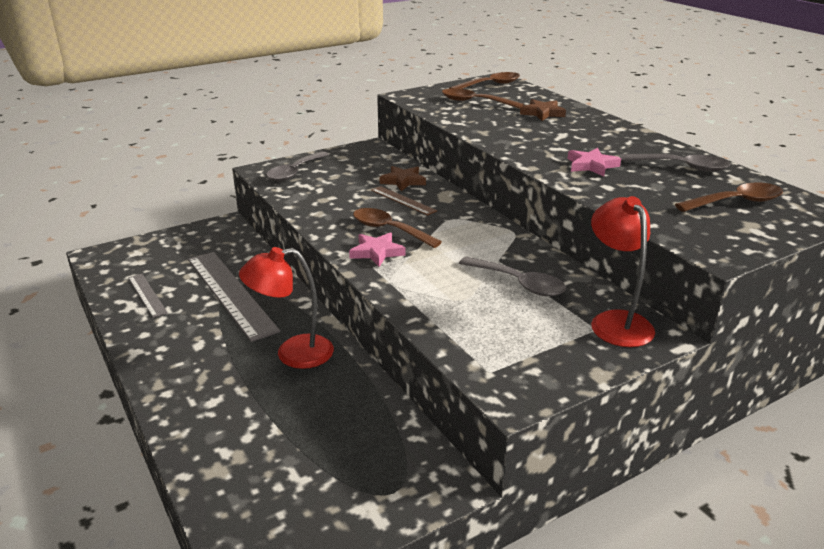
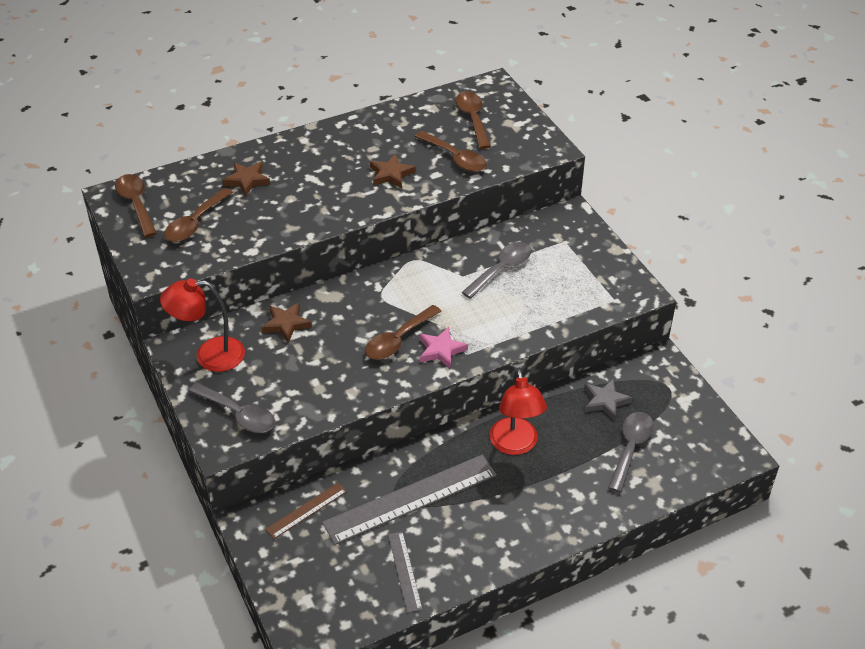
camera: 85 degrees left, 15 degrees up
(147, 295) = (405, 571): grey ruler -> grey ruler turned 75 degrees counterclockwise
(362, 425) = (605, 401): none -> grey star
(403, 200) = (334, 327): brown ruler -> brown ruler (307, 510)
(591, 165) = (391, 174): pink star -> brown star
(616, 321) = (556, 229): red lamp -> red lamp (209, 355)
(646, 195) = (455, 158): none -> brown spoon
(681, 167) = (403, 127): grey spoon -> grey spoon (630, 448)

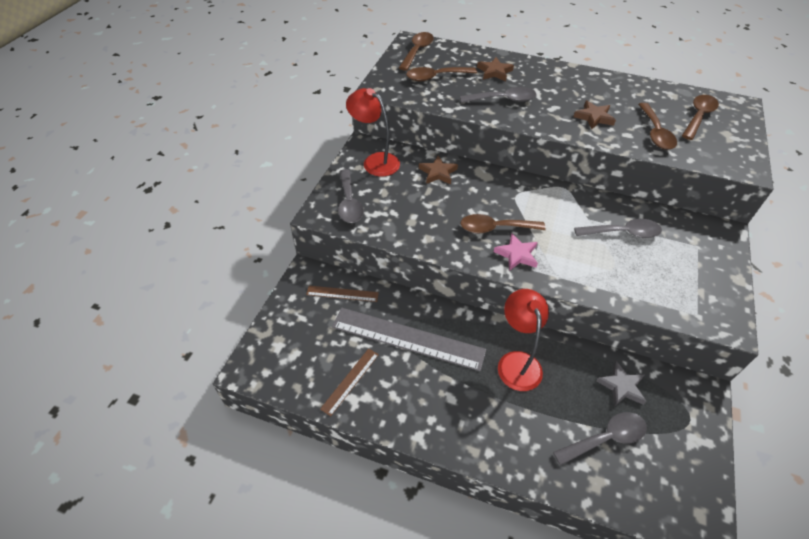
camera: 45 degrees right, 5 degrees up
(291, 207) = (503, 100): none -> grey spoon
(405, 571) = (350, 381): grey ruler -> brown ruler
(515, 445) = (517, 362): red lamp -> red lamp turned 135 degrees clockwise

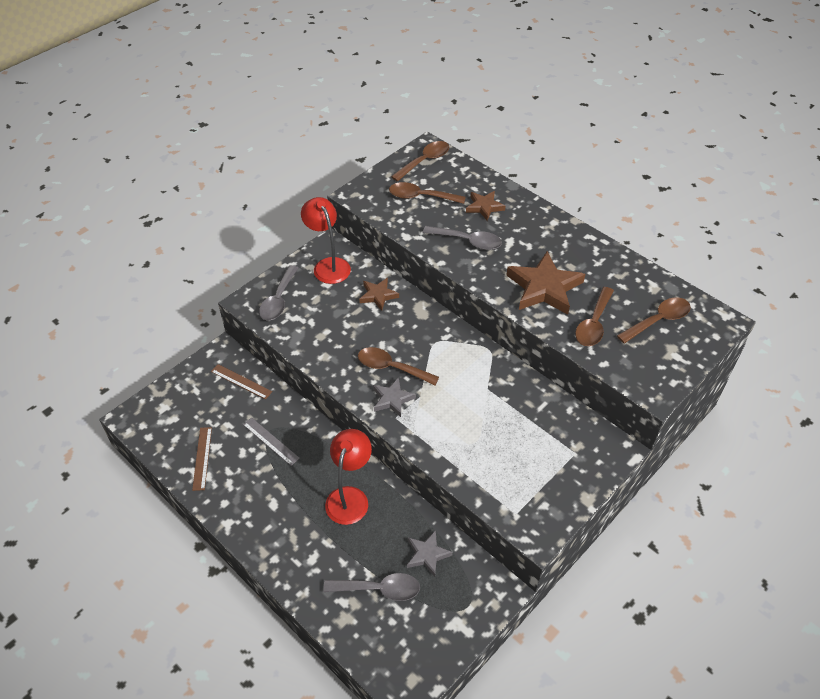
camera: 25 degrees right, 0 degrees up
(350, 381) = (202, 458): brown ruler -> brown ruler turned 60 degrees counterclockwise
(408, 338) = (270, 441): grey ruler -> grey ruler, size x0.49
(517, 254) = (392, 399): pink star -> grey star
(594, 117) = (544, 288): brown star -> brown star, size x1.81
(623, 233) = (510, 414): grey spoon -> none

